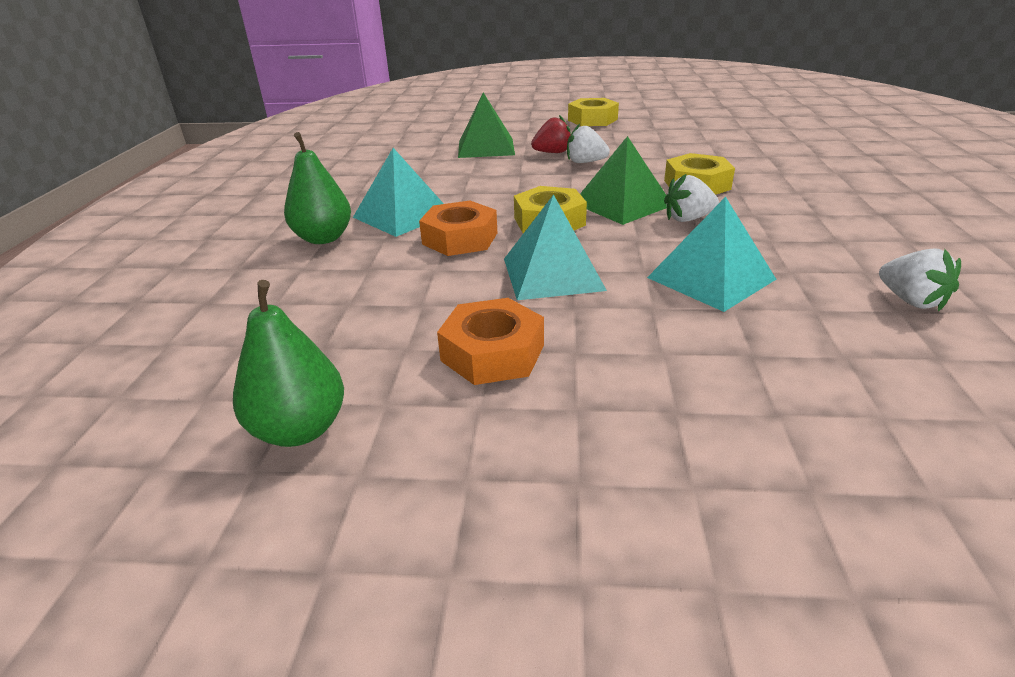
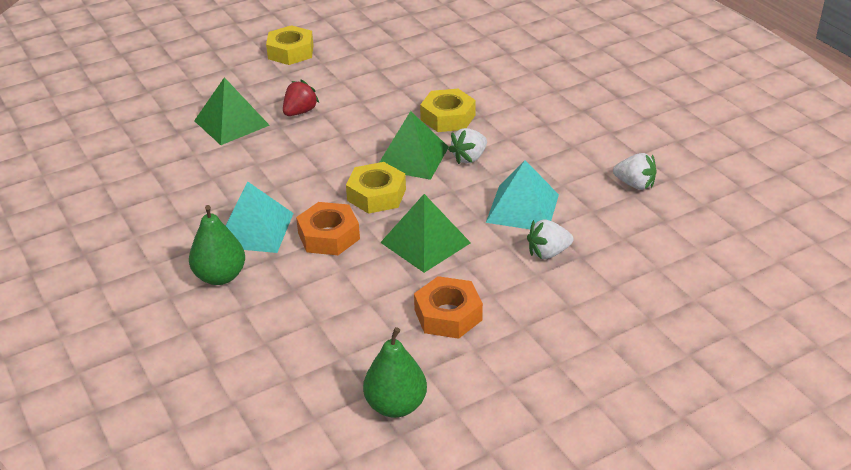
camera: 35 degrees left, 5 degrees up
(552, 274) = (425, 242): turquoise pyramid -> green pyramid
(585, 162) = (340, 116): white strawberry -> white strawberry (548, 253)

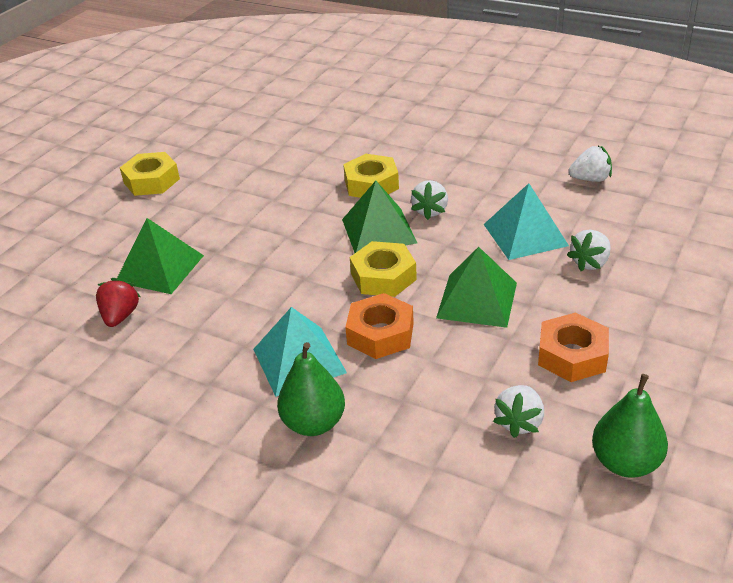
camera: 30 degrees left, 0 degrees up
(300, 112) = (222, 231): red strawberry -> red strawberry (120, 316)
(354, 342) = (519, 422): none -> white strawberry

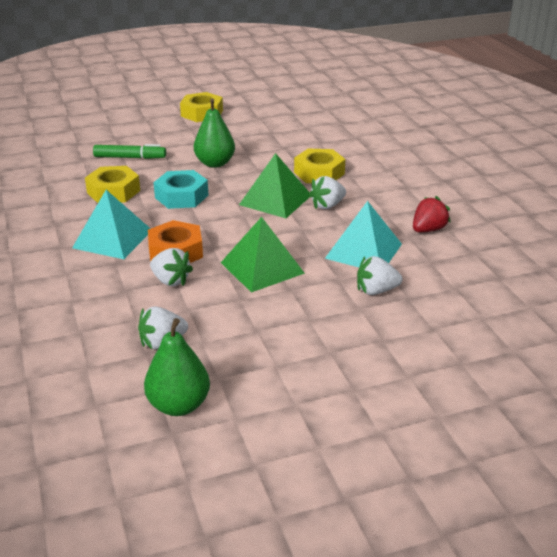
camera: 40 degrees right, 5 degrees down
(120, 316) = (74, 170): red strawberry -> red strawberry (428, 230)
(160, 268) = (130, 157): green pyramid -> green marker
(288, 278) = (181, 196): none -> turquoise nut
(314, 423) = (65, 271): green pear -> green pear (215, 163)
(383, 277) = (232, 224): yellow nut -> yellow nut (113, 191)
(572, 355) = (260, 331): orange nut -> none
(590, 179) = (478, 244): white strawberry -> white strawberry (170, 281)

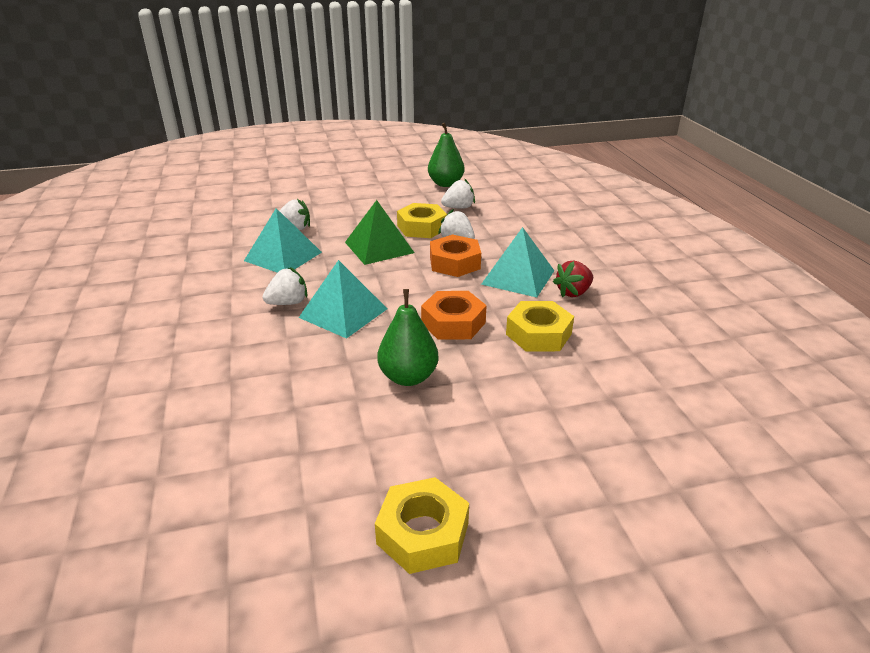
camera: 175 degrees left, 0 degrees up
(130, 157) = (537, 397): green marker -> none
(181, 196) = (453, 323): turquoise nut -> orange nut
(275, 200) = (343, 313): green pyramid -> turquoise pyramid
(319, 173) = (270, 351): yellow nut -> yellow nut (421, 227)
(428, 230) = (206, 272): red strawberry -> red strawberry (573, 292)

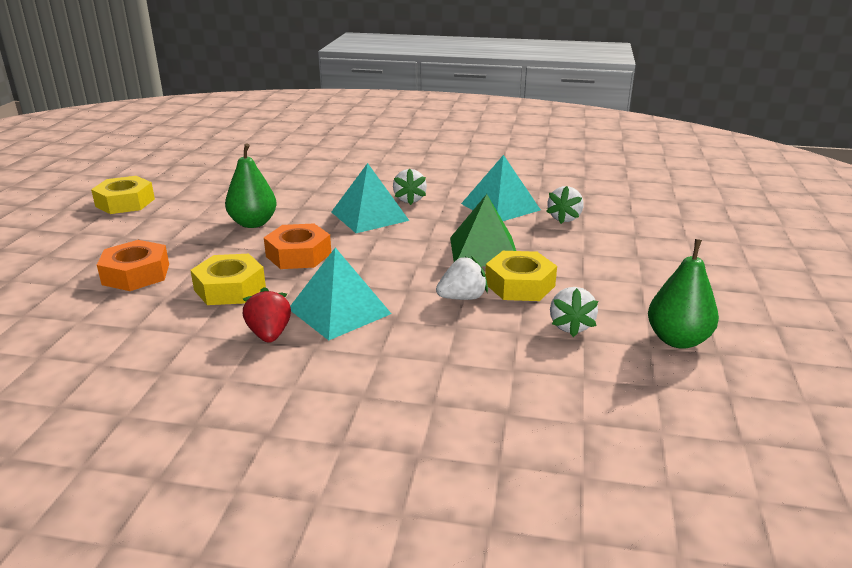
camera: 115 degrees right, 5 degrees down
(455, 263) = (409, 283): orange nut -> orange nut (136, 274)

